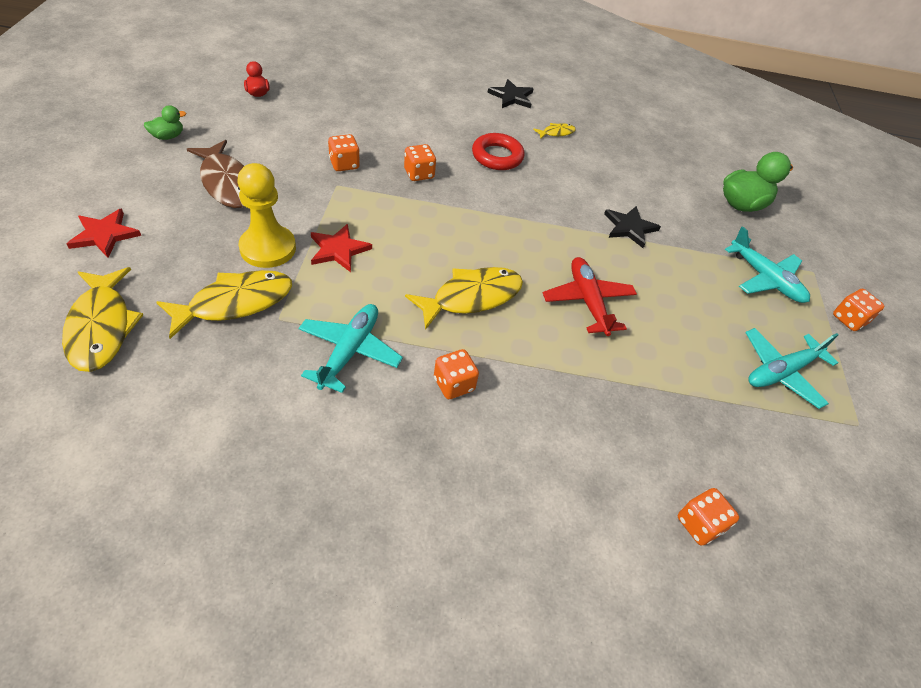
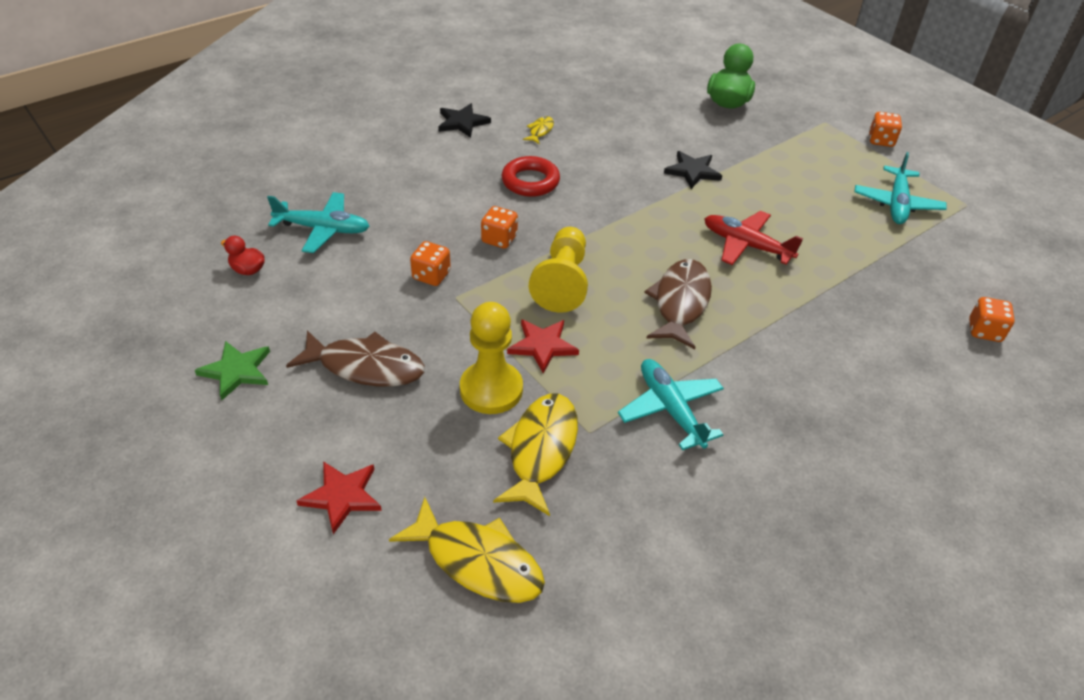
camera: 40 degrees left, 5 degrees down
(168, 136) = (237, 371): green duck -> green star
(414, 225) = (562, 282): none -> yellow pawn
(454, 384) = (761, 370): orange dice -> none
(471, 297) = (680, 303): yellow fish -> brown fish
(765, 279) = (810, 147): turquoise plane -> turquoise plane (323, 229)

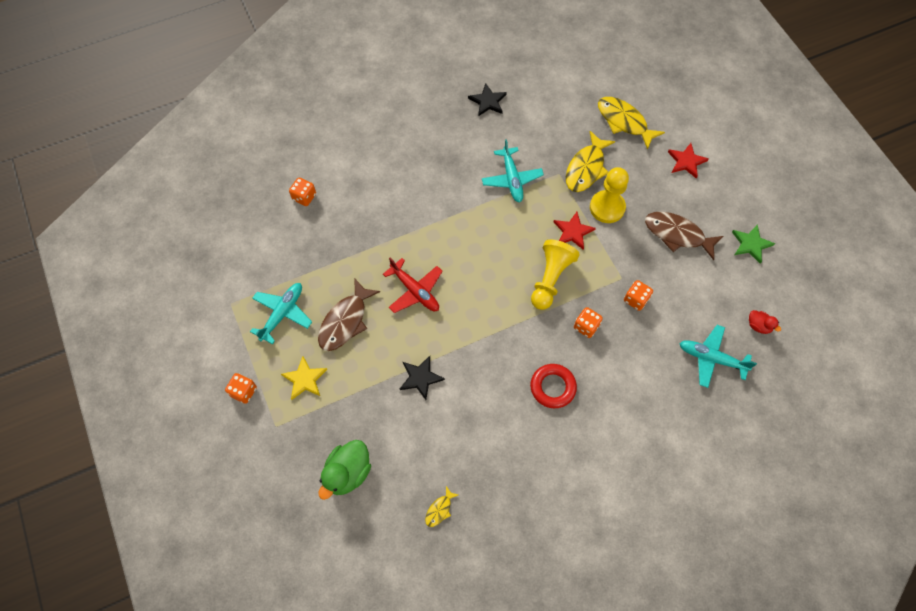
camera: 165 degrees left, 20 degrees up
(462, 122) = (598, 481): black star -> black star (488, 101)
(540, 131) = (531, 456): yellow fish -> yellow fish (439, 509)
(680, 303) = (479, 249): brown fish -> brown fish (345, 321)
(823, 156) = (304, 379): none -> yellow star

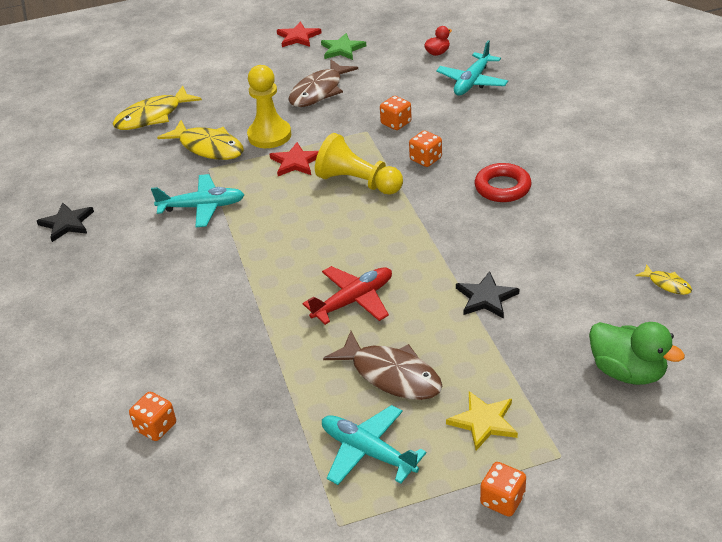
camera: 80 degrees left, 25 degrees down
(686, 161) = (226, 79): red star -> red star (298, 37)

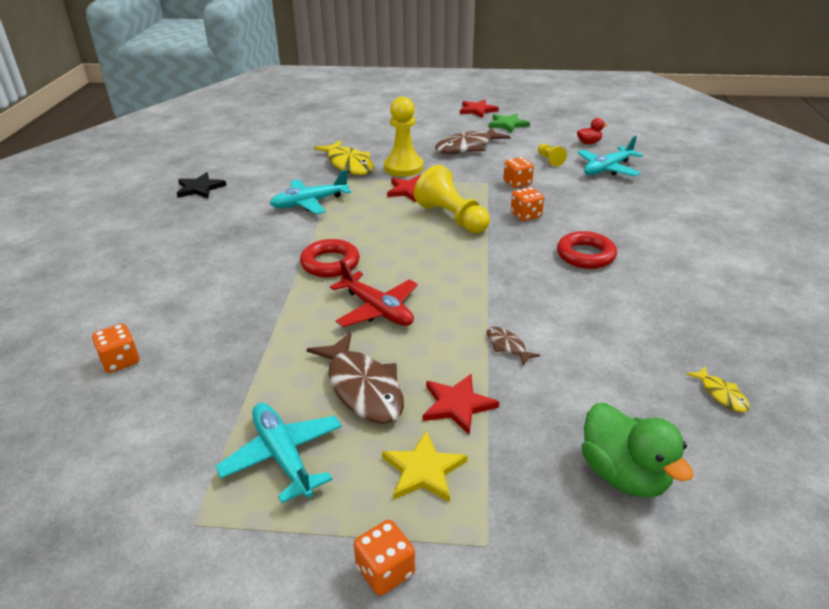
camera: 20 degrees right, 5 degrees down
(153, 116) = (325, 136): yellow fish -> none
(202, 207) = (309, 203): turquoise plane -> turquoise plane turned 135 degrees clockwise
(275, 268) = (330, 263): none -> red ring
(354, 300) = (377, 310): red plane -> red plane turned 60 degrees clockwise
(411, 85) = (550, 160): none -> yellow pawn
(477, 362) = (457, 405): none -> red star
(486, 298) = (507, 346): black star -> brown fish

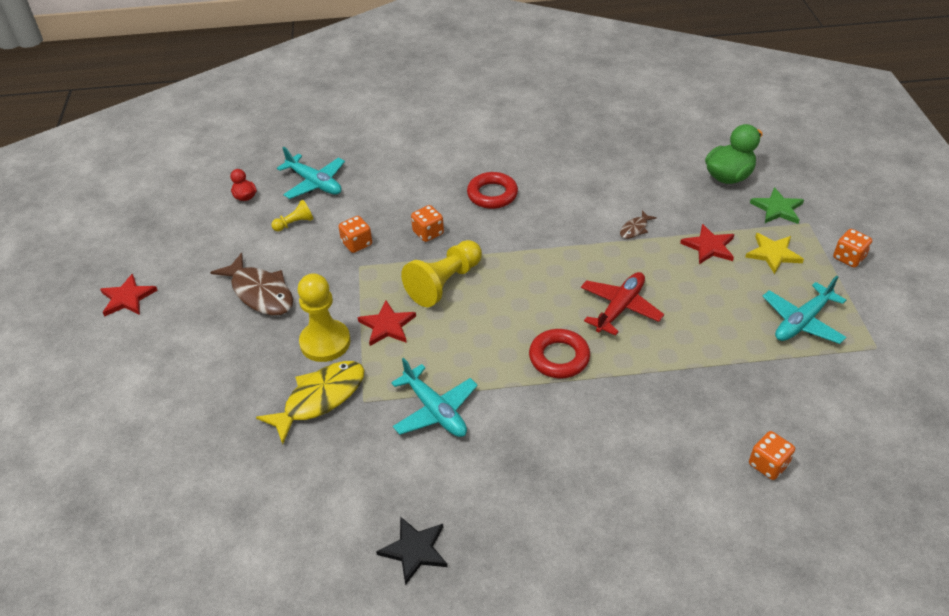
camera: 100 degrees left, 10 degrees up
(362, 388) = (717, 296): brown fish -> none
(507, 124) = (184, 264): green star -> green star (777, 209)
(721, 394) = (640, 139): yellow fish -> none

